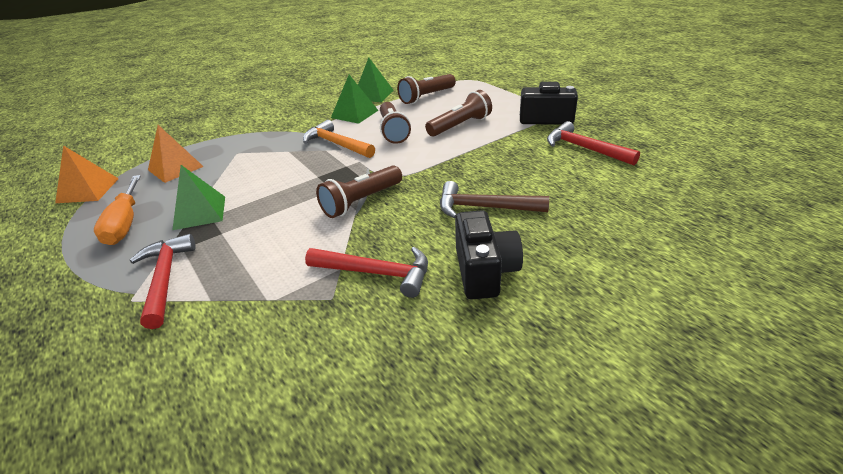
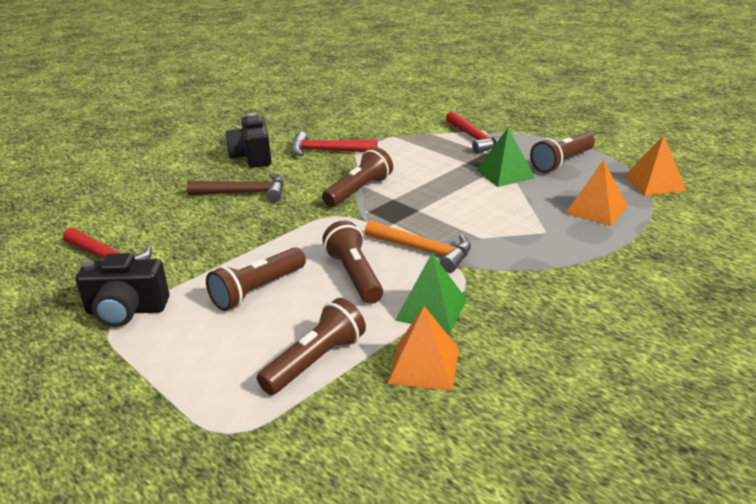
camera: 170 degrees right, 5 degrees down
(125, 224) = (562, 162): orange screwdriver -> brown flashlight
(373, 95) = (424, 365): green pyramid -> orange pyramid

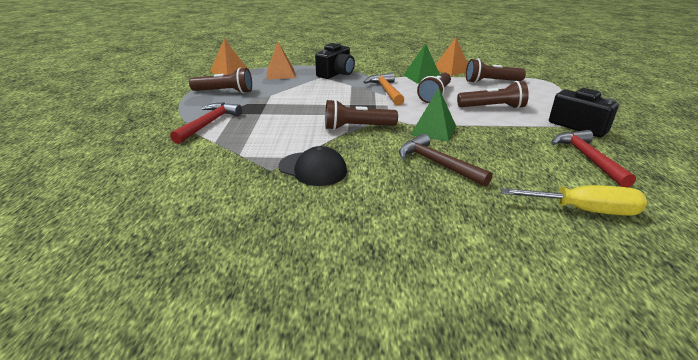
camera: 135 degrees left, 0 degrees up
(106, 208) = (584, 210): none -> yellow screwdriver
(252, 157) = (382, 200): black camera -> black camera (336, 74)
(327, 151) = (313, 169): red hammer -> black cap
(505, 174) = (264, 100): green pyramid -> green pyramid (433, 130)

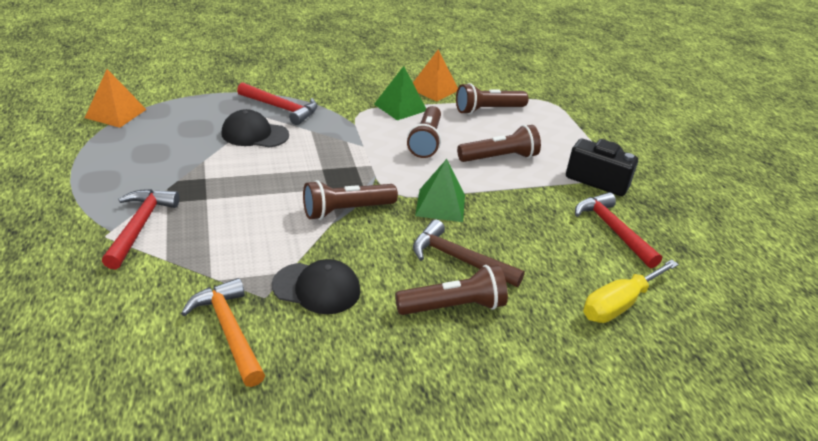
camera: 20 degrees left, 5 degrees up
(224, 92) = (131, 160): brown flashlight -> brown flashlight (453, 307)
(280, 74) = (200, 115): orange pyramid -> none
(311, 85) = (254, 134): none -> black cap
(336, 74) = (281, 108): black camera -> red hammer
(386, 91) = (361, 138): orange hammer -> orange hammer (229, 330)
(584, 210) = (619, 304): yellow screwdriver -> yellow screwdriver turned 150 degrees clockwise

